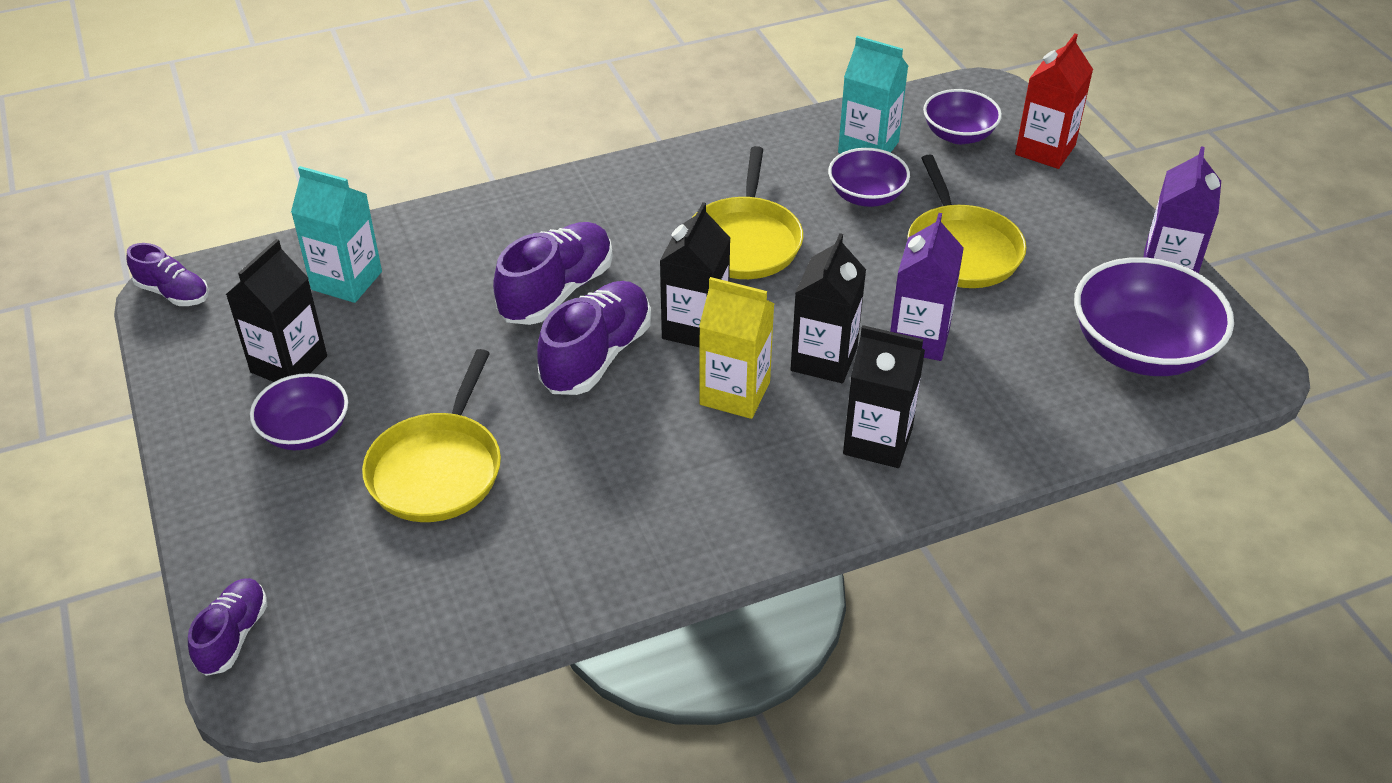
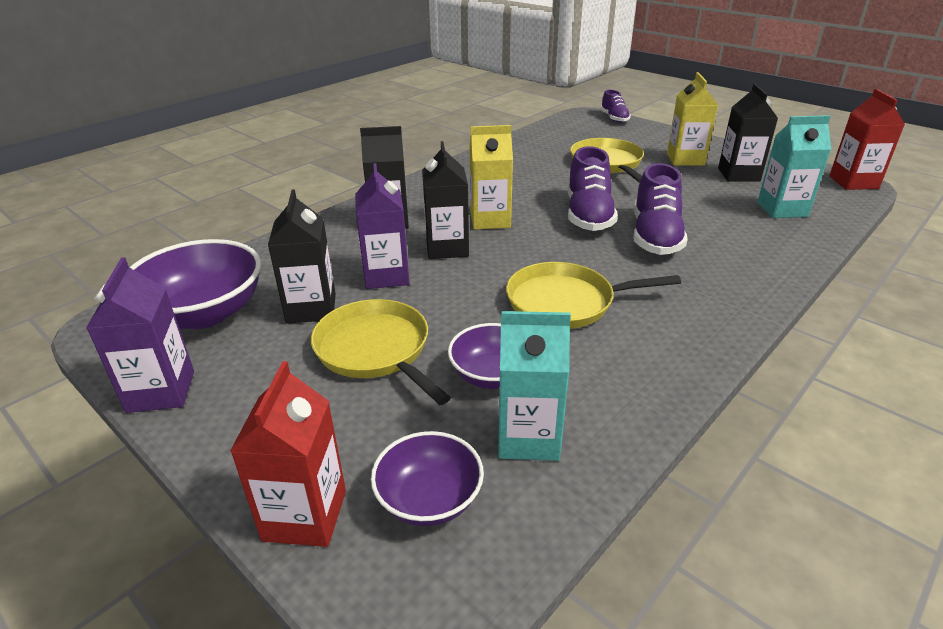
camera: 155 degrees right, 10 degrees down
(173, 293) = (853, 182): purple shoe -> red carton
(306, 432) = (685, 159): purple bowl -> yellow carton
(695, 327) = (545, 242): black carton -> black carton (311, 308)
(745, 241) = (565, 302): yellow pan -> yellow pan turned 75 degrees counterclockwise

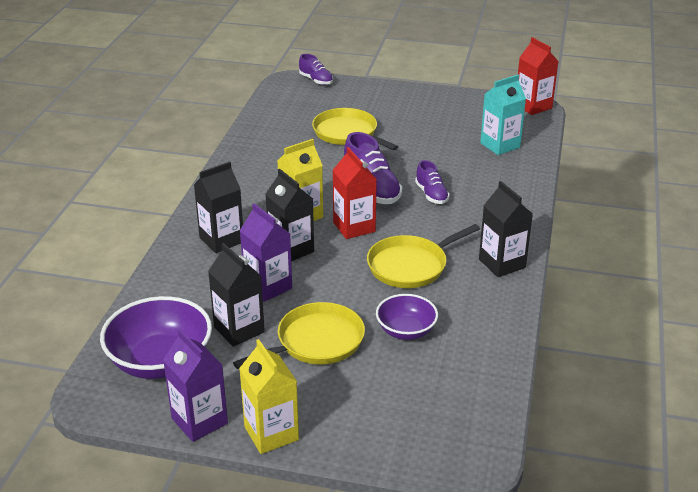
camera: 30 degrees left, 0 degrees up
(305, 515) = (373, 445): red carton -> red carton (354, 227)
(375, 350) = (316, 342): yellow pan -> yellow pan turned 120 degrees clockwise
(429, 499) = (432, 410): purple bowl -> none
(528, 437) = (457, 358): turquoise carton -> none
(655, 237) = (431, 194): purple shoe -> purple shoe, size x0.59
(685, 159) = (404, 113): yellow carton -> yellow carton (271, 433)
(738, 175) = (452, 119): black carton -> black carton (502, 263)

